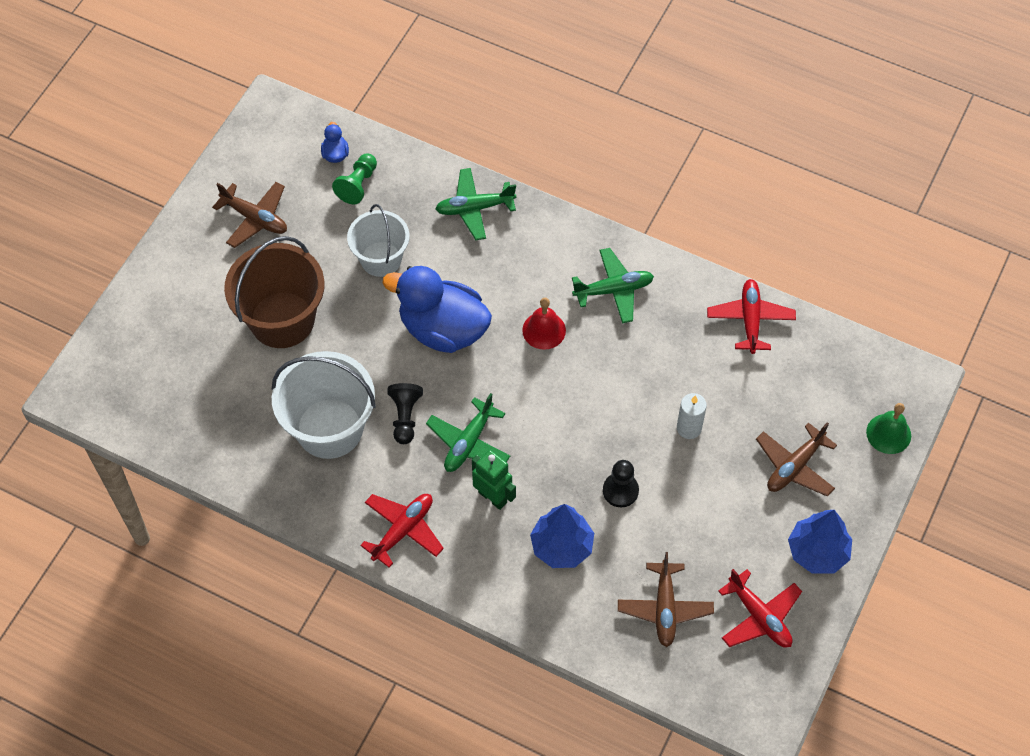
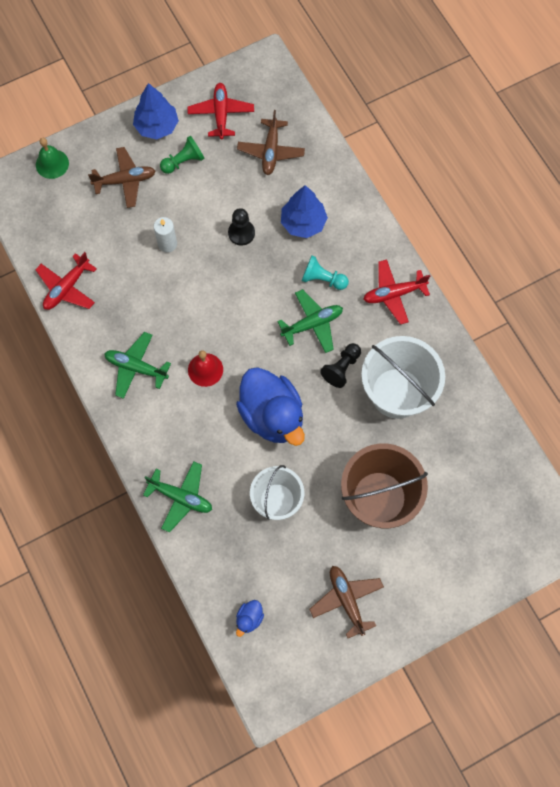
camera: 145 degrees left, 10 degrees up
(358, 185) = (251, 577): green pawn -> green pawn (183, 161)
(493, 497) = (323, 279): green robot -> turquoise pawn
(664, 608) = (271, 151): brown plane -> brown plane turned 150 degrees clockwise

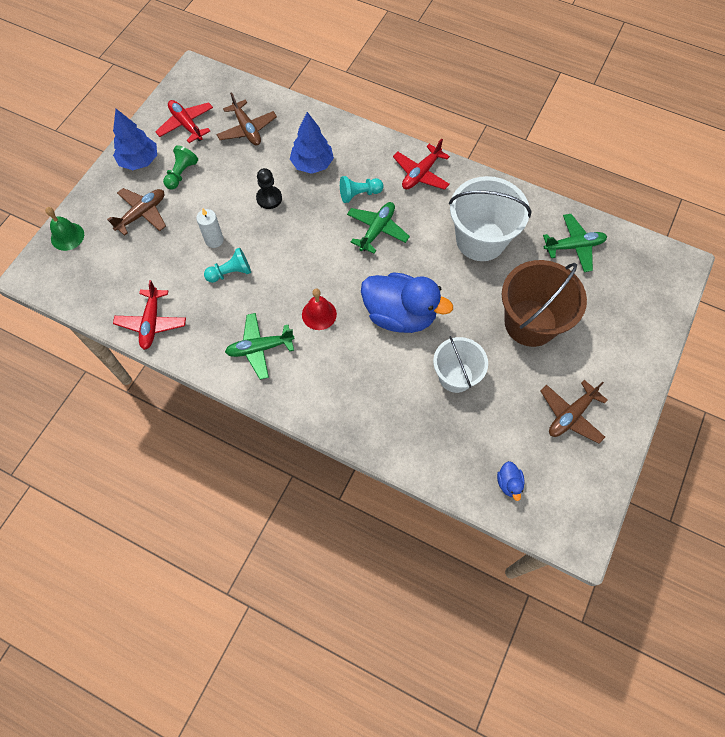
camera: 35 degrees left, 5 degrees down
(160, 283) = (230, 273): none -> turquoise pawn
(181, 497) = (377, 425): green plane -> green plane (574, 246)
(341, 368) = (425, 248): black pawn -> none
(346, 600) = (570, 415): brown plane -> brown plane turned 75 degrees counterclockwise

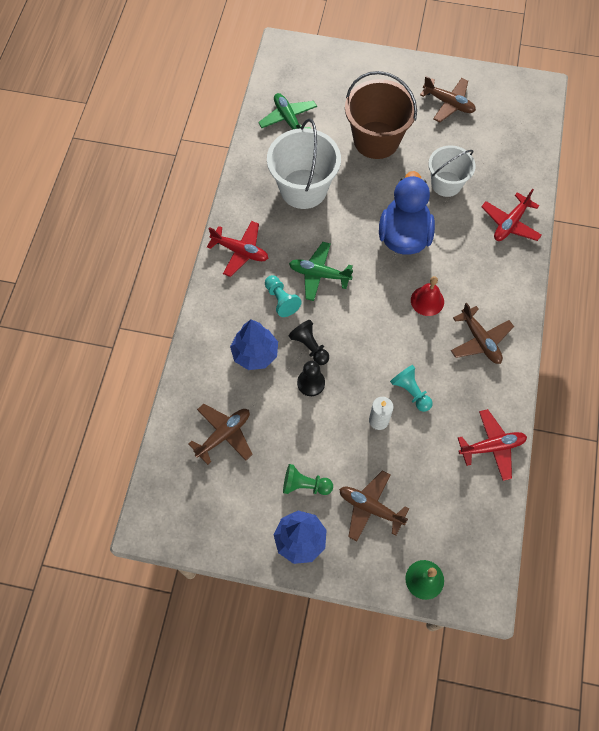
camera: 105 degrees left, 0 degrees up
(186, 125) = (234, 505): red plane -> red plane (510, 223)
(260, 348) = (480, 340): green plane -> brown plane
(304, 205) = (310, 347): none -> black pawn
(509, 483) = (520, 134): blue duck -> none

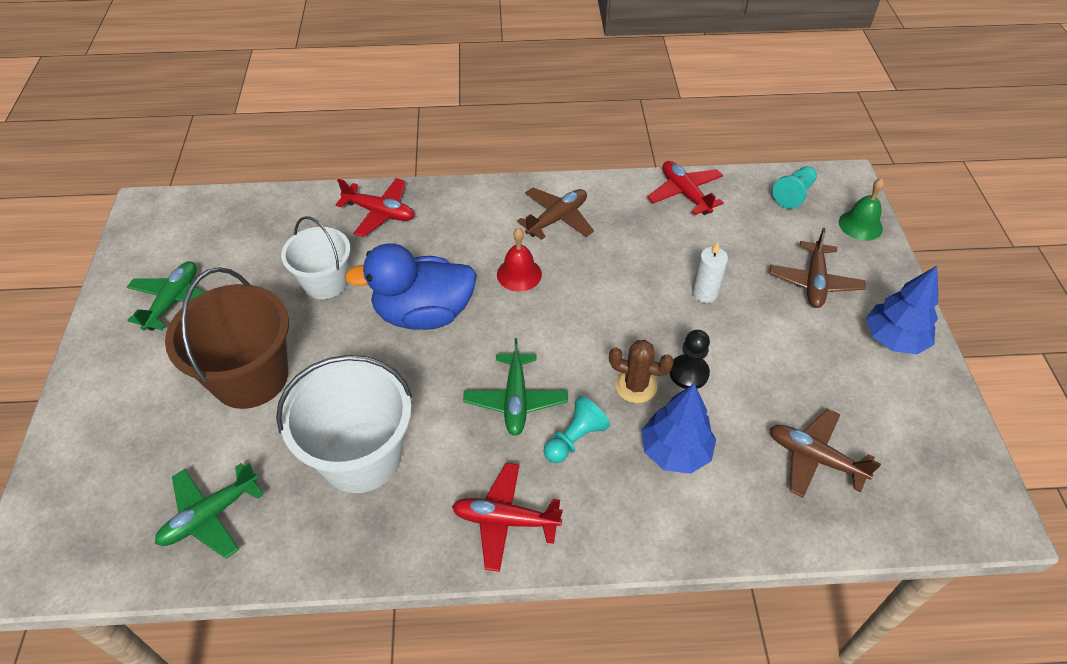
camera: 105 degrees left, 15 degrees down
(240, 251) = (505, 520): red plane -> red plane turned 90 degrees counterclockwise
(305, 485) = (826, 349): green pawn -> none
(310, 347) = (635, 386): black pawn -> brown cactus
(411, 392) = (652, 270): turquoise pawn -> turquoise pawn (794, 194)
(448, 103) = (173, 301): brown plane -> green plane

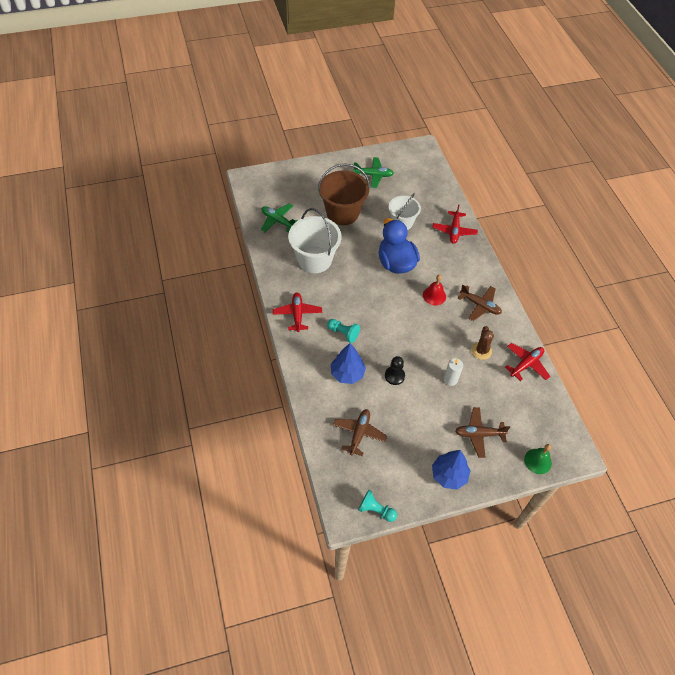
camera: 75 degrees right, 5 degrees up
(515, 400) = (357, 307): green plane -> none
(635, 386) = (380, 354): brown cactus -> brown cactus (481, 351)
(794, 194) = (550, 423): turquoise pawn -> turquoise pawn (376, 510)

